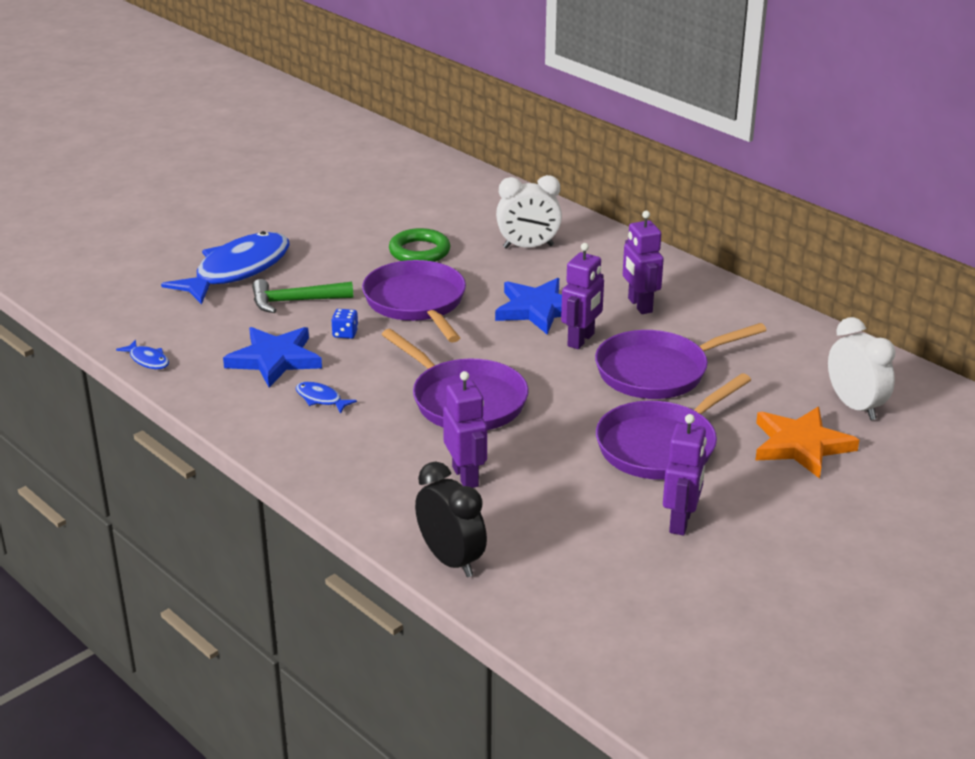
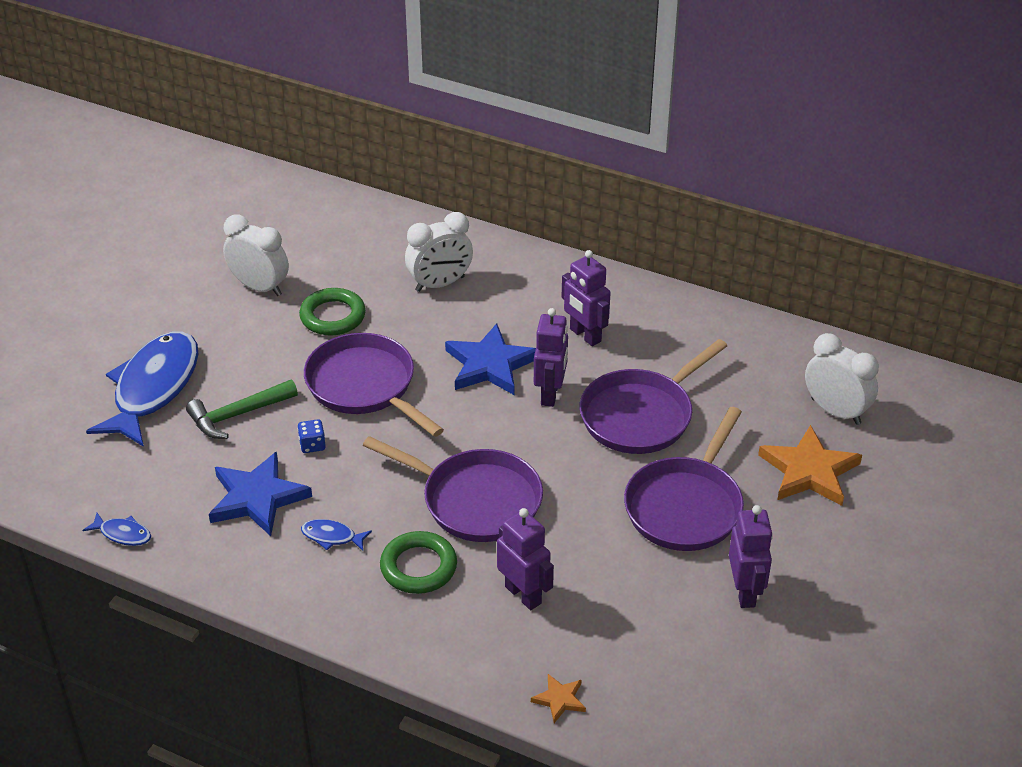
camera: 20 degrees left, 10 degrees up
(369, 221) = (259, 287): none -> white clock
(383, 436) = (418, 567): none -> green ring
(451, 560) = (559, 699): black clock -> orange star

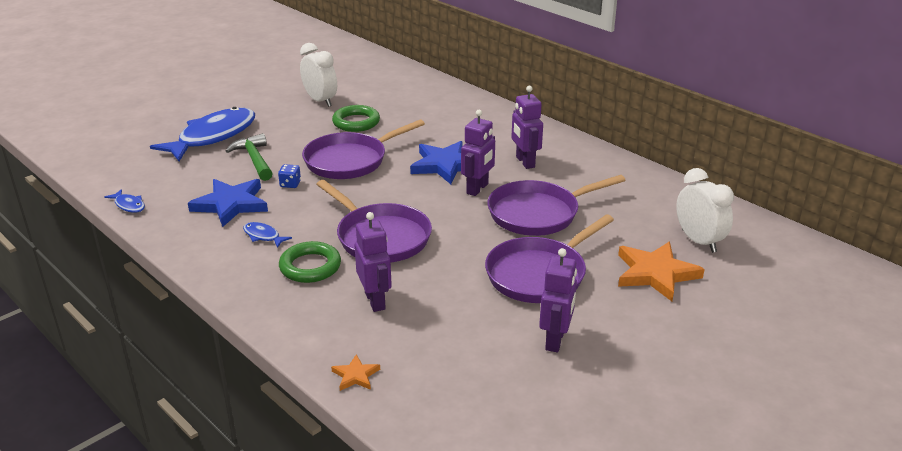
camera: 20 degrees right, 10 degrees down
(238, 415) = (254, 159): green hammer -> green hammer turned 75 degrees clockwise
(365, 386) = (350, 160): purple pan -> purple pan turned 105 degrees counterclockwise
(440, 284) = (440, 118): white clock -> none

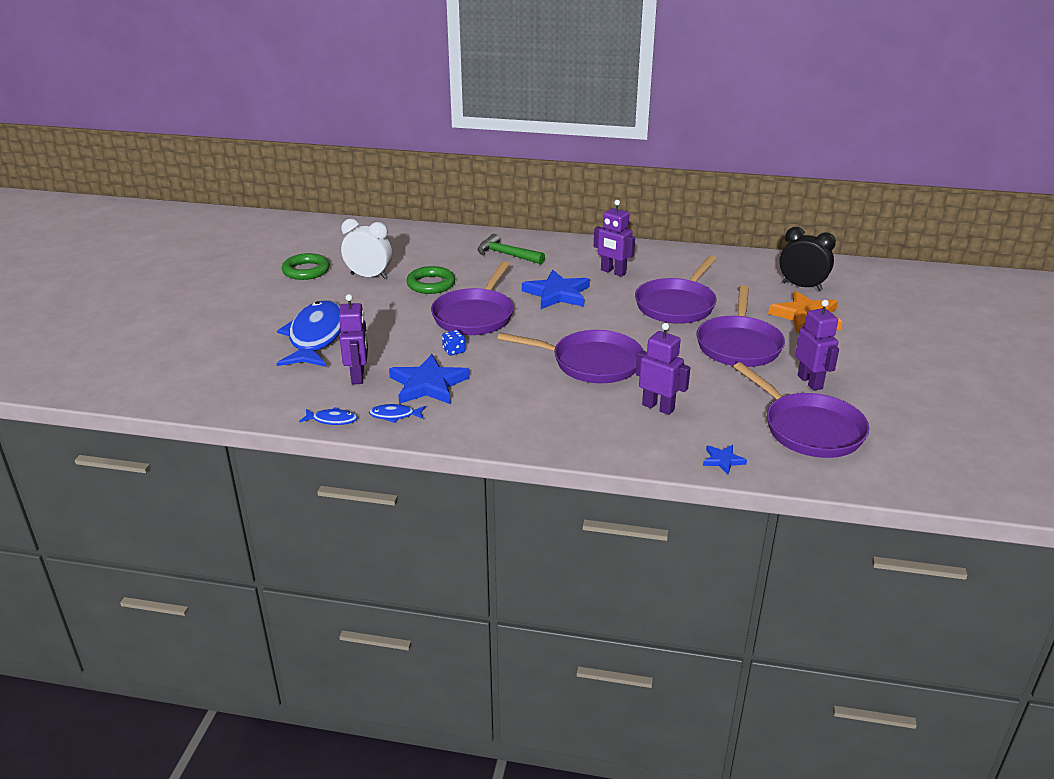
camera: 35 degrees left, 0 degrees up
(254, 159) = (388, 342): green hammer -> green hammer (506, 255)
(263, 236) = (497, 397): blue fish -> blue fish (394, 415)
(310, 266) = (572, 404): green ring -> green ring (306, 270)
(355, 375) = (723, 460): orange star -> blue star
(477, 189) = (608, 302): purple robot -> purple robot (358, 376)
(481, 385) = (808, 429): none -> purple pan
(698, 241) = (802, 286): white clock -> black clock

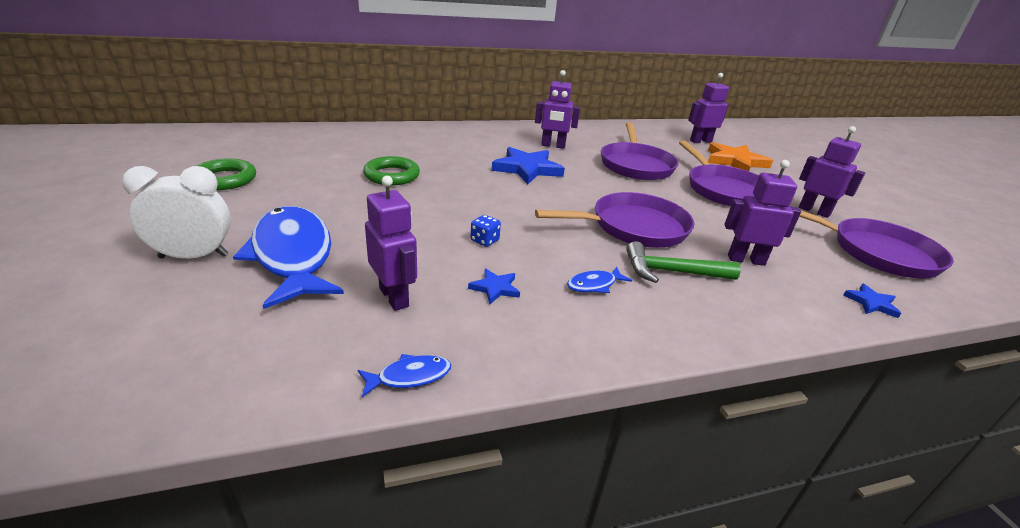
camera: 30 degrees left, 0 degrees up
(369, 276) = (312, 176): white clock -> white clock (194, 256)
(394, 415) = (493, 343): blue fish -> blue fish (594, 285)
(428, 384) = (495, 288): blue star -> blue star, size x0.48
(475, 315) = (469, 199): purple pan -> none
(506, 255) = (443, 141): green hammer -> green hammer (672, 272)
(802, 286) = (700, 141): black clock -> purple robot

